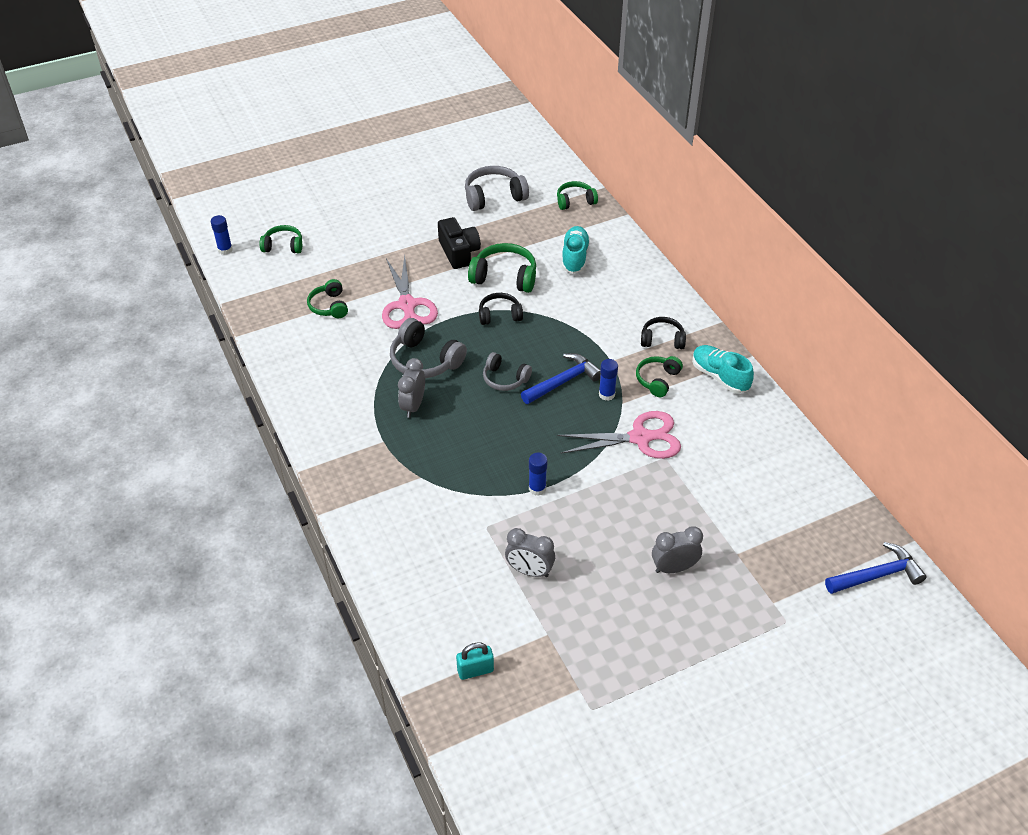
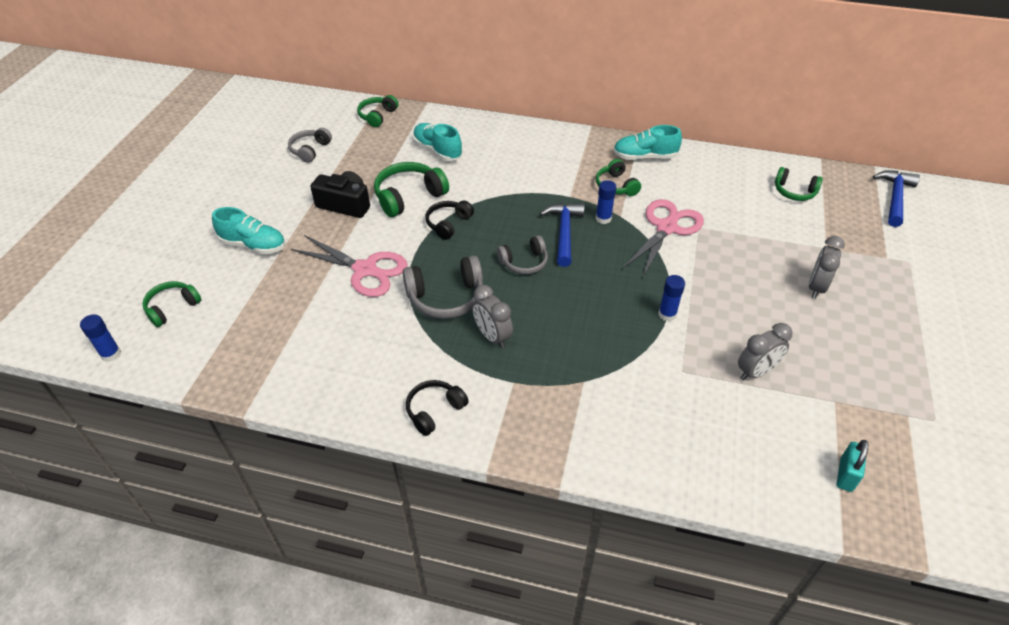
camera: 50 degrees left, 0 degrees up
(329, 306) = (297, 321): green headphones -> green headphones (794, 192)
(372, 239) = (253, 245): none -> turquoise shoe
(494, 196) = (310, 150): grey headphones -> grey headphones, size x0.64
(662, 340) = (577, 160): black headphones -> black headphones (434, 411)

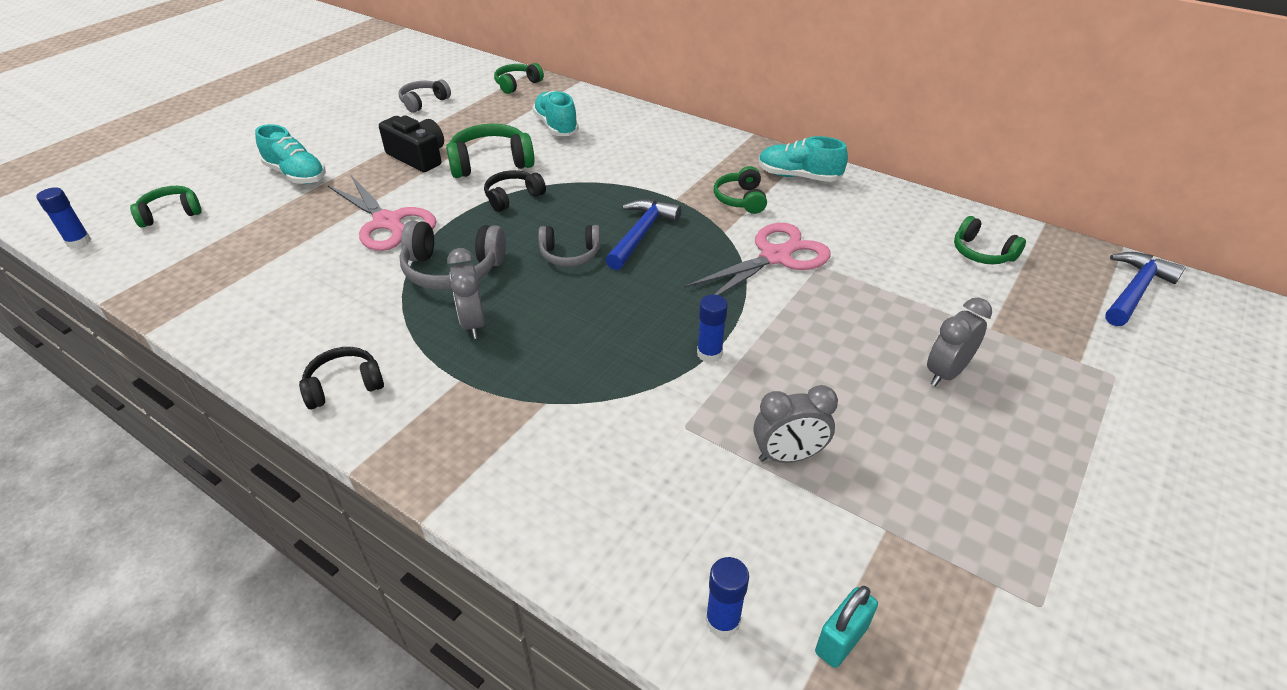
camera: 20 degrees right, 5 degrees down
(603, 218) = (700, 230): blue glue stick -> blue glue stick (722, 621)

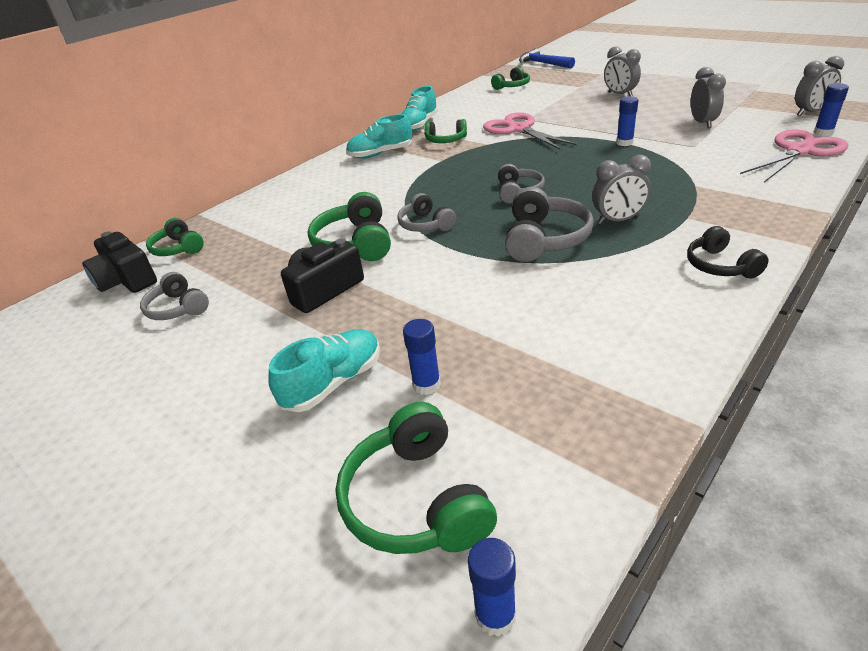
camera: 80 degrees left, 5 degrees down
(171, 214) = (416, 500): green headphones -> green headphones, size x1.56
(270, 211) = (426, 385): none -> blue glue stick
(387, 222) = (462, 287): pink scissors -> pink scissors (799, 151)
(475, 75) = (127, 280): none -> black camera
(513, 197) = (425, 224): black headphones -> grey headphones
(556, 126) = (294, 217): turquoise shoe -> turquoise shoe (380, 154)
(641, 234) = (490, 169): blue hammer -> none
(841, 640) = (810, 112): turquoise padlock -> grey clock

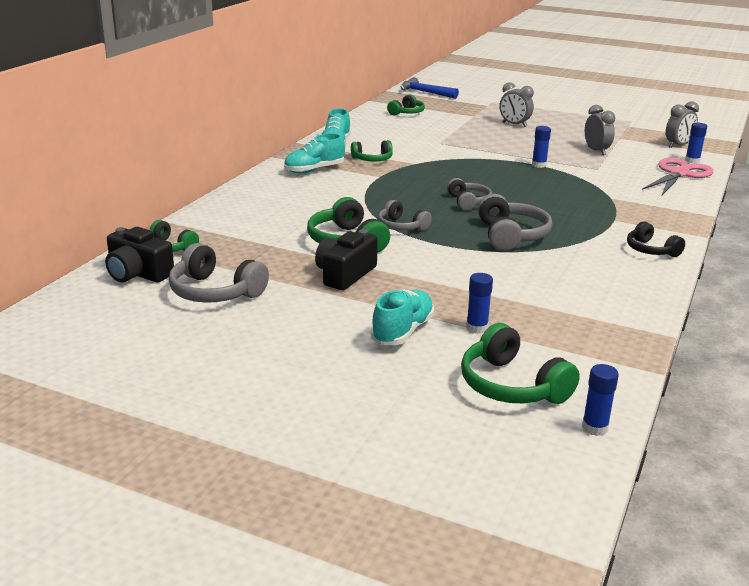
camera: 20 degrees left, 10 degrees down
(178, 308) = (215, 292): grey headphones -> grey headphones, size x1.56
(518, 129) = (437, 152): pink scissors -> none
(618, 220) = (562, 222): grey clock -> none

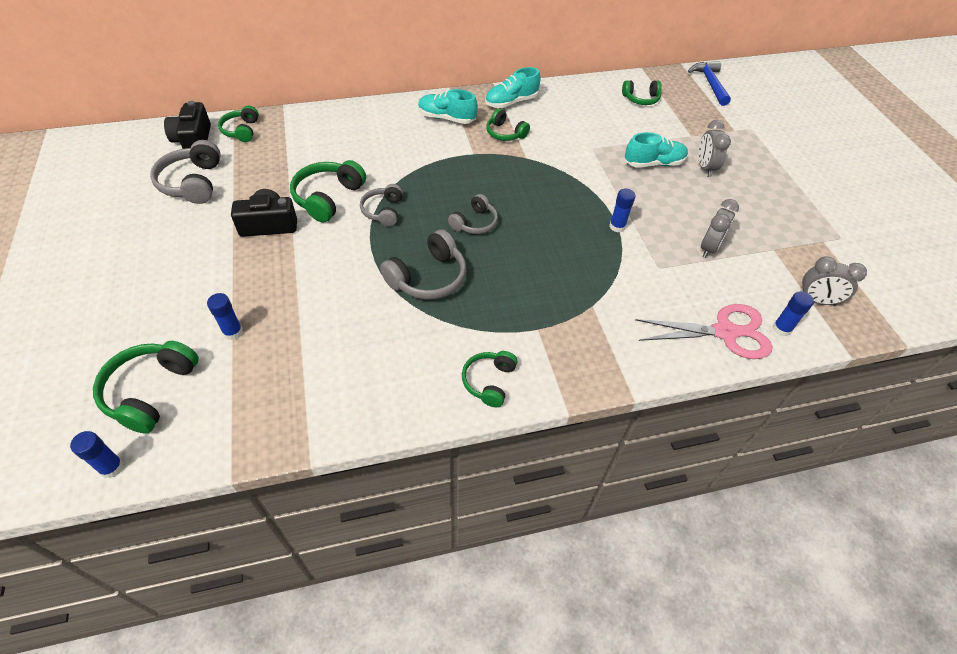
camera: 50 degrees right, 25 degrees up
(402, 331) = (198, 295): turquoise shoe -> turquoise shoe (653, 163)
(651, 250) = (489, 381): black headphones -> green headphones

